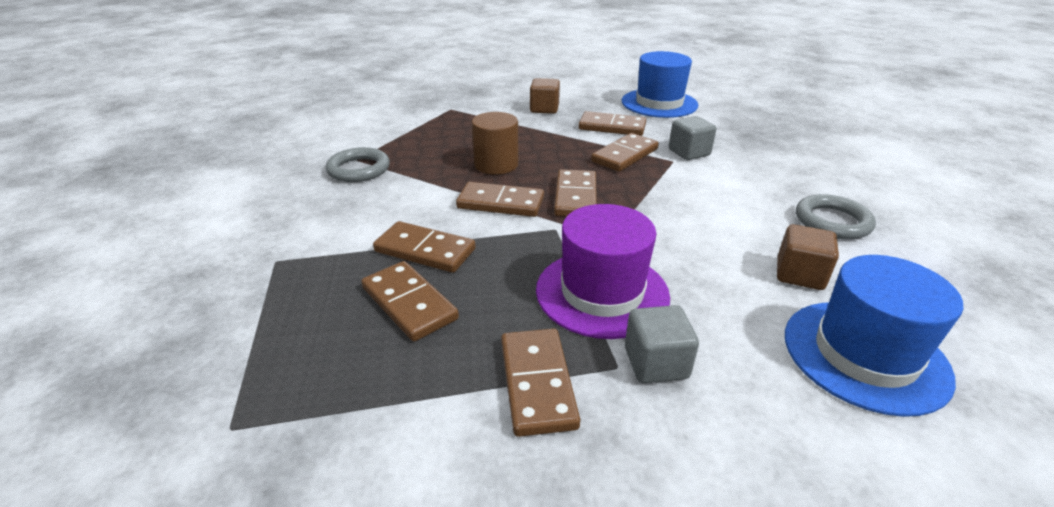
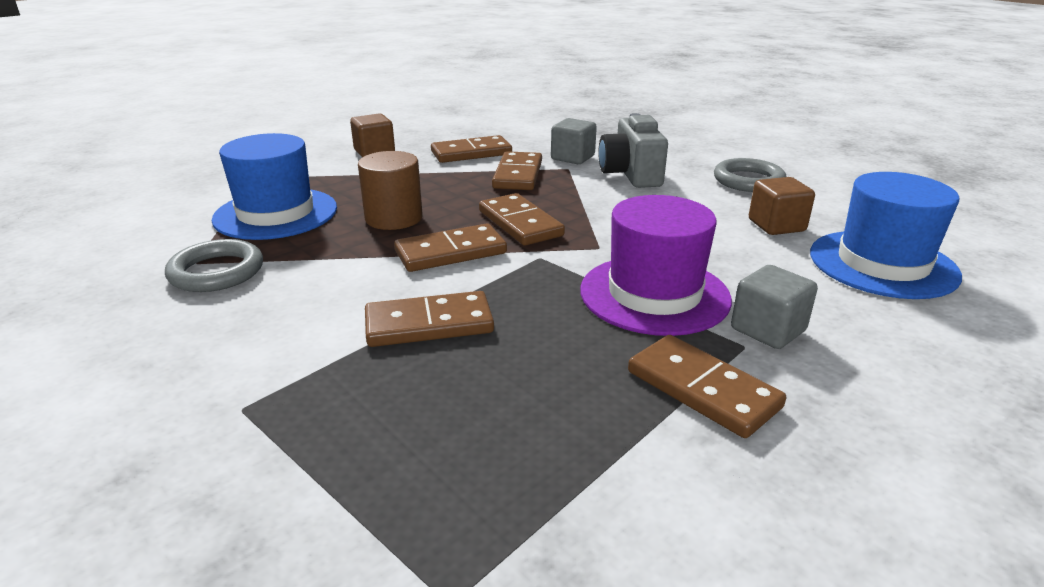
camera: 35 degrees left, 5 degrees down
(409, 303) = (484, 379): brown domino -> none
(659, 103) = (489, 122): blue hat -> blue hat (276, 213)
(721, 182) = (631, 174): none -> grey camera

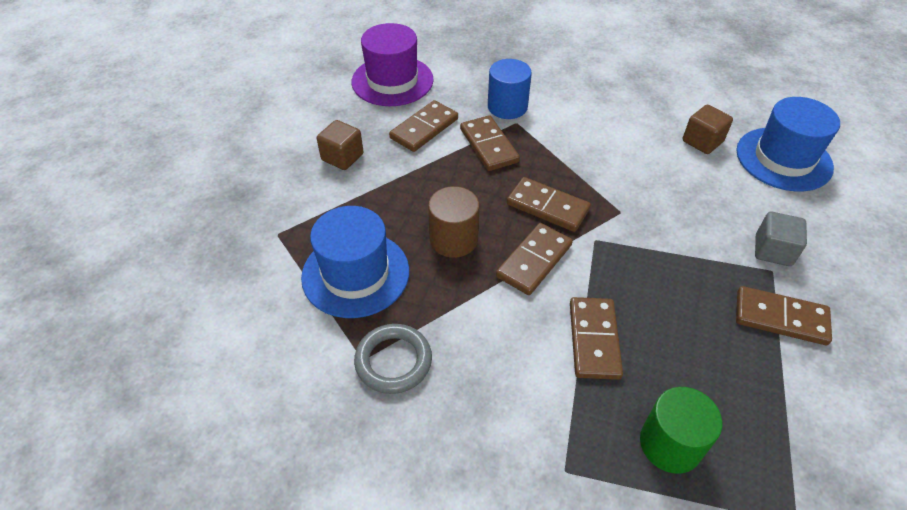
camera: 30 degrees left, 20 degrees up
(390, 439) = (670, 444): none -> green cylinder
(429, 324) = (593, 340): brown domino -> brown domino turned 45 degrees counterclockwise
(572, 158) = (507, 107): grey cube -> blue cylinder
(631, 174) = (567, 114): grey camera -> none
(654, 294) = (692, 246): purple hat -> purple hat (392, 81)
(748, 180) = (647, 93): grey ring -> none

